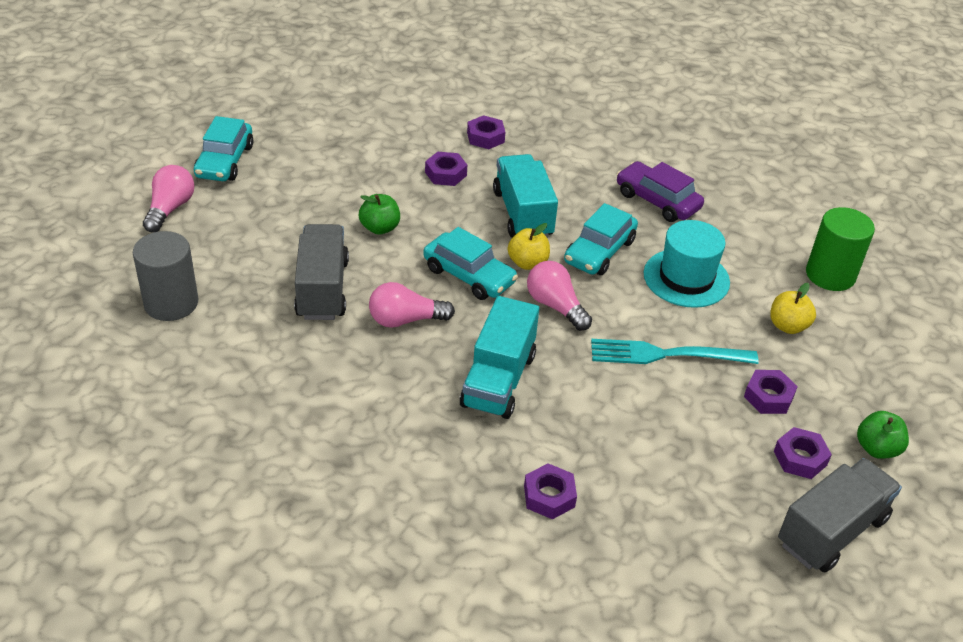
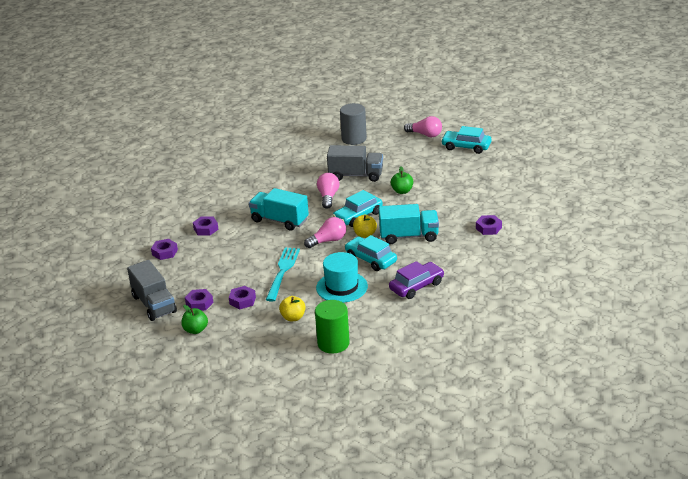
camera: 105 degrees right, 10 degrees down
(445, 174) = (450, 213): purple nut -> purple nut (165, 252)

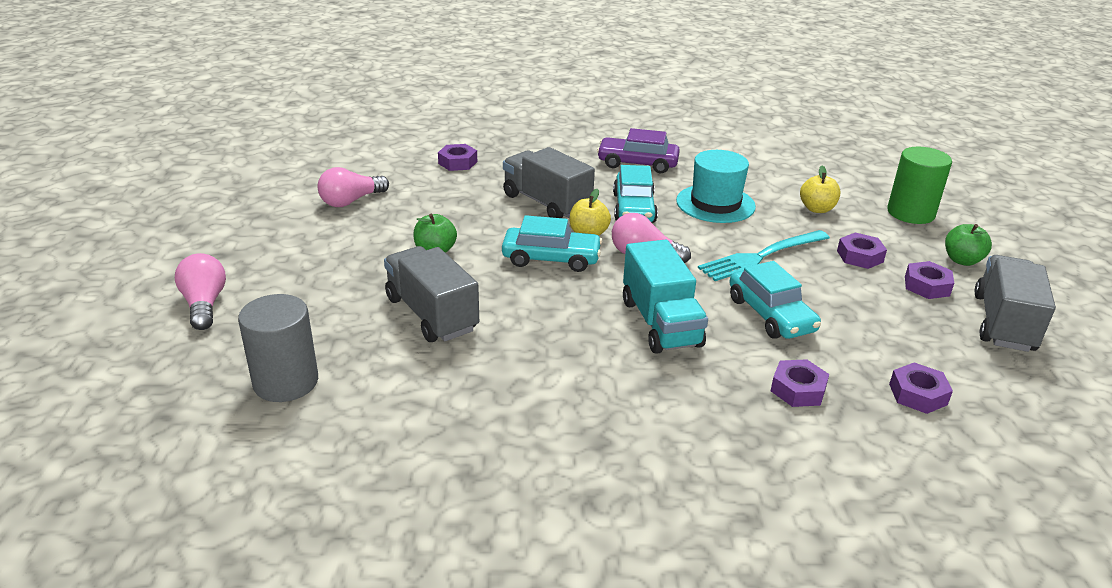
camera: 135 degrees left, 0 degrees up
(328, 197) = (533, 309): pink light bulb -> pink light bulb (351, 201)
(333, 343) = (804, 170): green cylinder -> green cylinder (910, 213)
(409, 236) = (546, 203): turquoise truck -> grey truck
(466, 147) = (227, 249): turquoise car -> turquoise car (770, 315)

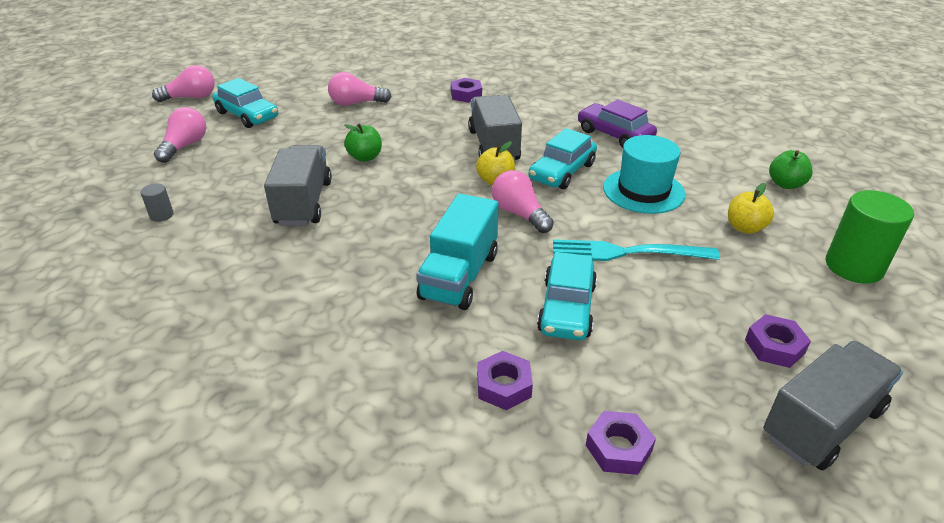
camera: 35 degrees right, 5 degrees up
(128, 250) = (191, 97): none -> pink light bulb
(286, 382) = (161, 215): grey cylinder -> grey cylinder, size x0.46
(551, 259) = (440, 191): turquoise car -> turquoise car (247, 115)
(860, 256) = (733, 289): purple nut -> none
(962, 260) = (856, 337): green apple -> green apple (785, 184)

